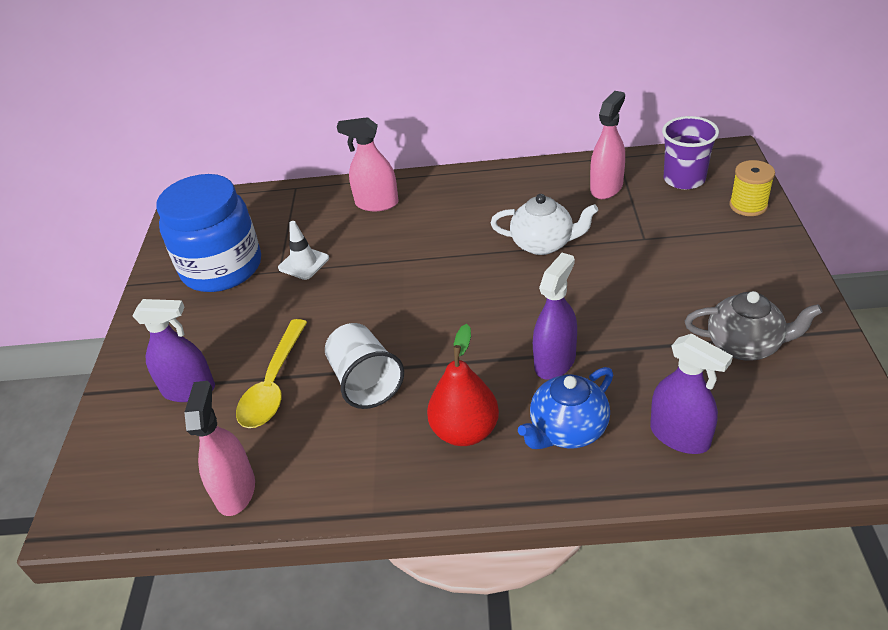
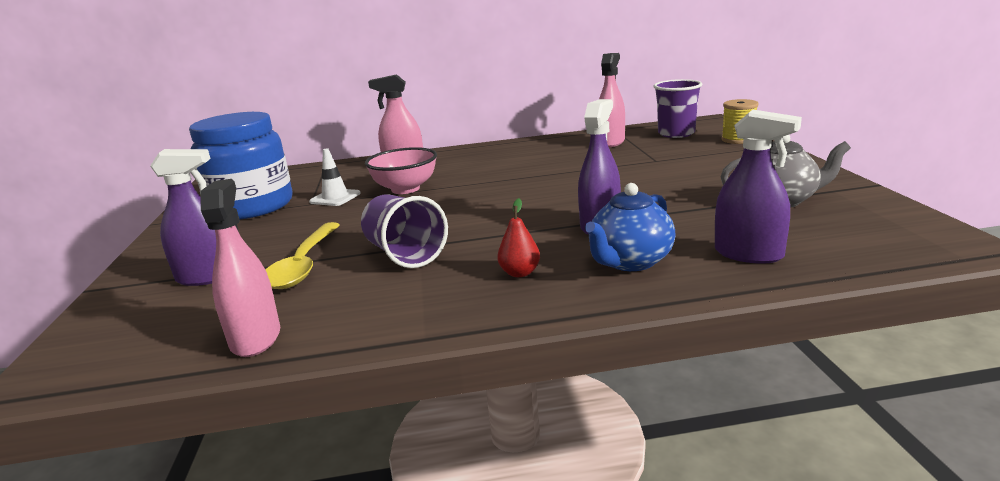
camera: 10 degrees left, 20 degrees down
(365, 382) = (405, 254): white cup -> purple cup
(375, 257) = (405, 189): none -> pink bowl
(465, 431) = (520, 273): red pear -> red pear, size x0.55
(543, 244) = (565, 170): white teapot -> none

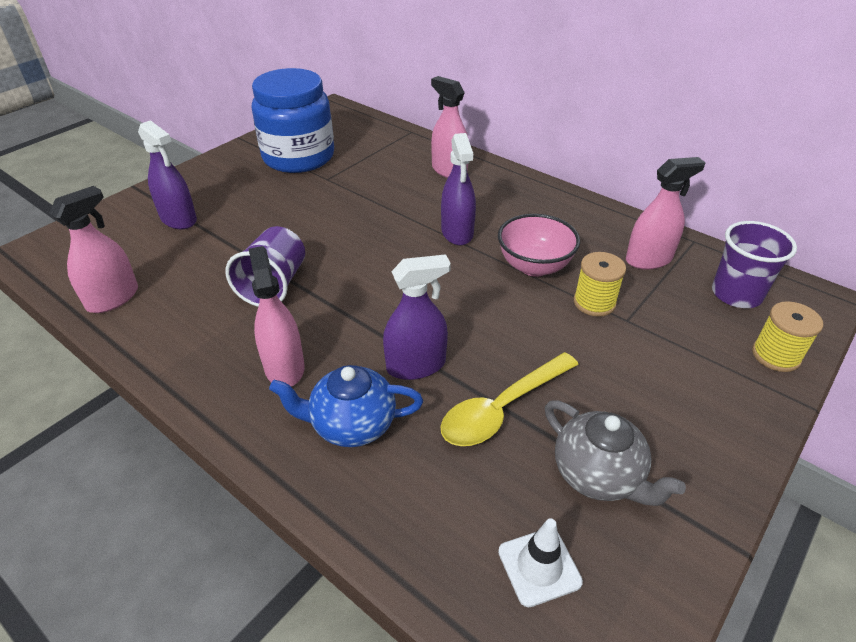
camera: 45 degrees right, 20 degrees up
(304, 265) = (223, 248): yellow spoon -> yellow spoon (502, 408)
(335, 198) = (348, 183): white traffic cone -> white traffic cone (539, 566)
(405, 189) = (397, 206): pink bowl -> pink bowl (534, 266)
(520, 273) = (284, 367): red pear -> pink spray bottle
(625, 163) = (594, 302): none -> yellow spool
(748, 254) = (430, 504): purple spray bottle -> purple spray bottle (457, 232)

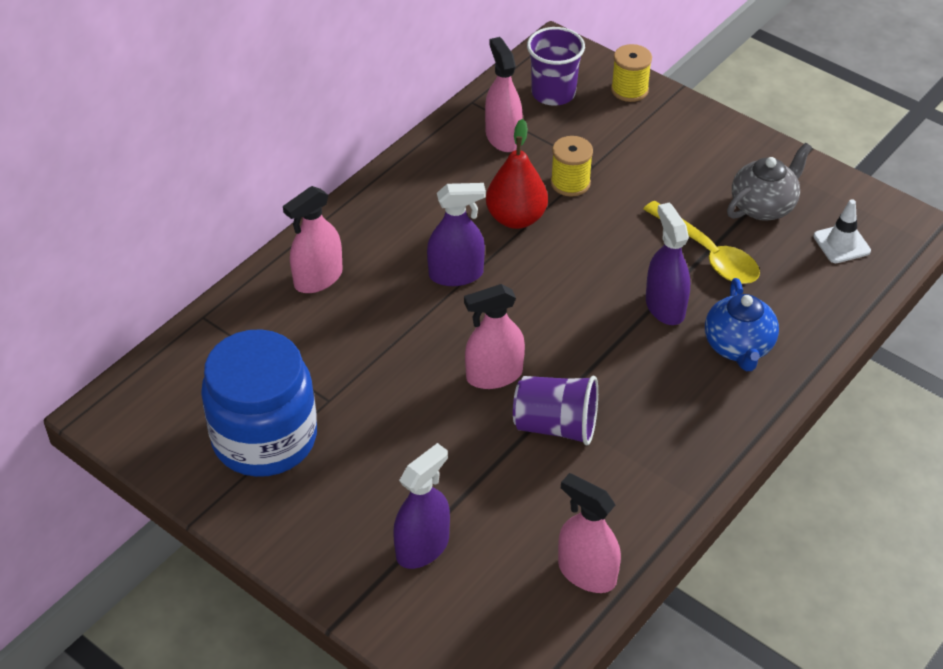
camera: 90 degrees left, 5 degrees up
(284, 367) = (677, 401): pink spray bottle -> pink spray bottle (494, 375)
(534, 266) = (516, 218): pink bowl -> red pear

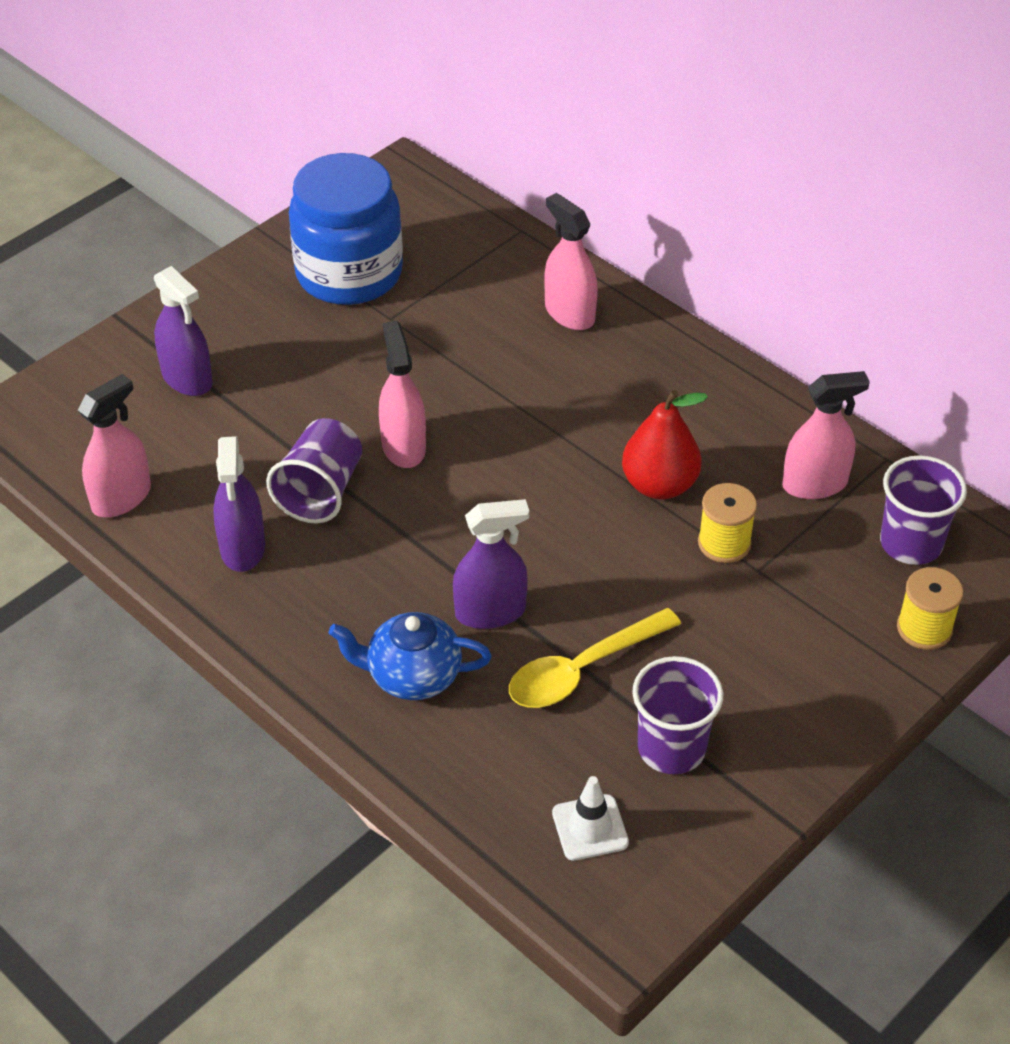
camera: 95 degrees right, 0 degrees up
(456, 274) = (565, 425): purple spray bottle -> purple spray bottle (242, 548)
(763, 206) = (671, 748): grey teapot -> purple cup

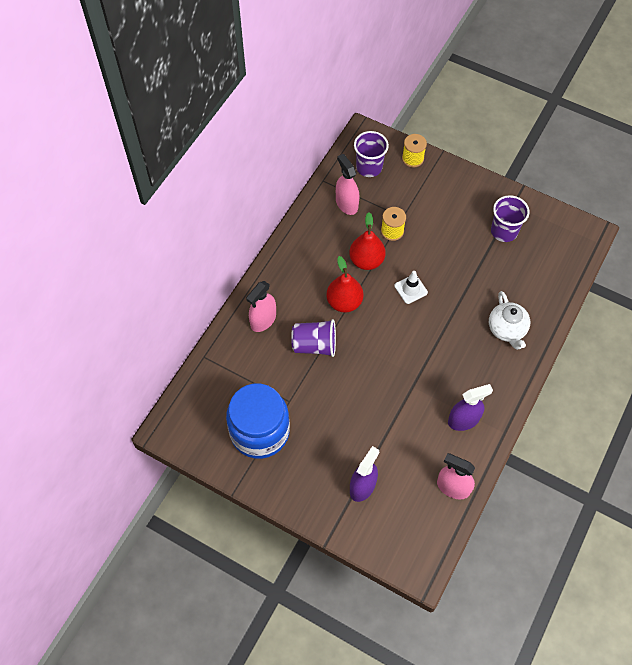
camera: 105 degrees left, 15 degrees up
(320, 491) = (417, 397): purple cup -> purple cup (314, 345)
(403, 446) = (377, 370): pink spray bottle -> none
(412, 676) = (507, 329): blue teapot -> white teapot
(490, 612) = (462, 309): purple spray bottle -> none
(570, 431) = (344, 302): none -> red pear
(582, 670) = (478, 268): yellow spoon -> none
(590, 828) = (551, 251): white traffic cone -> white traffic cone (410, 289)

